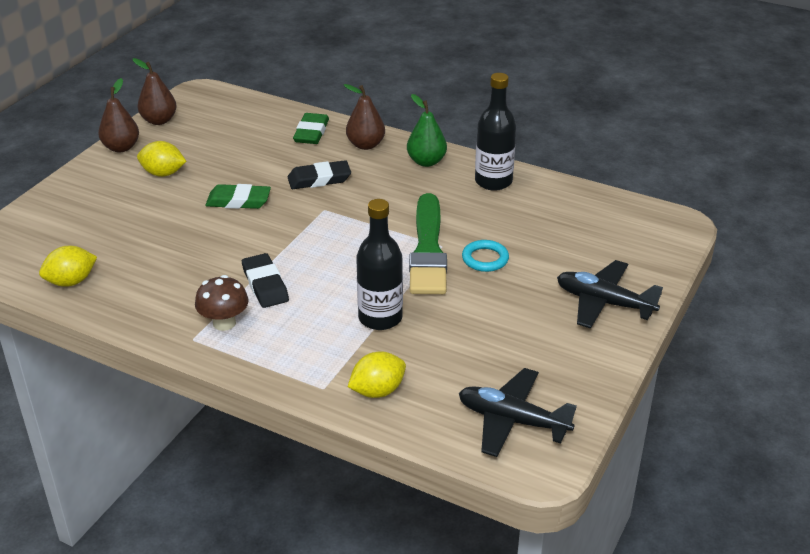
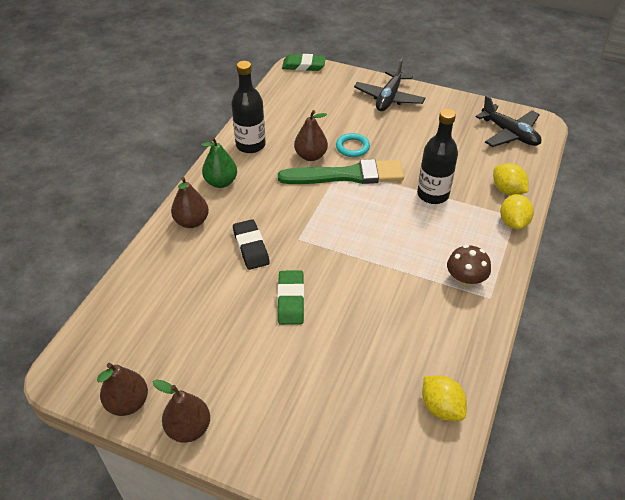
camera: 95 degrees left, 10 degrees up
(163, 173) = (244, 373): yellow lemon -> yellow lemon (513, 222)
(265, 285) = (410, 263): black eraser -> none
(311, 132) = (166, 262): green eraser -> green eraser (303, 65)
(469, 224) = (310, 156): none -> brown pear
(512, 421) = (509, 133): black plane -> black plane turned 60 degrees counterclockwise

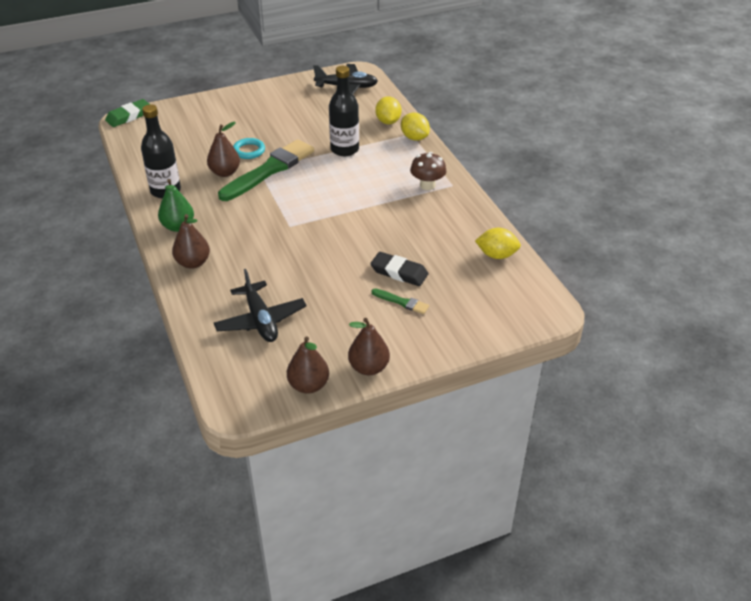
camera: 45 degrees left, 5 degrees down
(251, 247) = (262, 250): black eraser -> black eraser (399, 272)
(291, 300) = (335, 262): green eraser -> none
(294, 385) = (402, 302): none -> green brush
(389, 98) = (231, 106): black plane -> black plane (260, 320)
(507, 190) = (388, 121): yellow lemon -> yellow lemon turned 75 degrees clockwise

